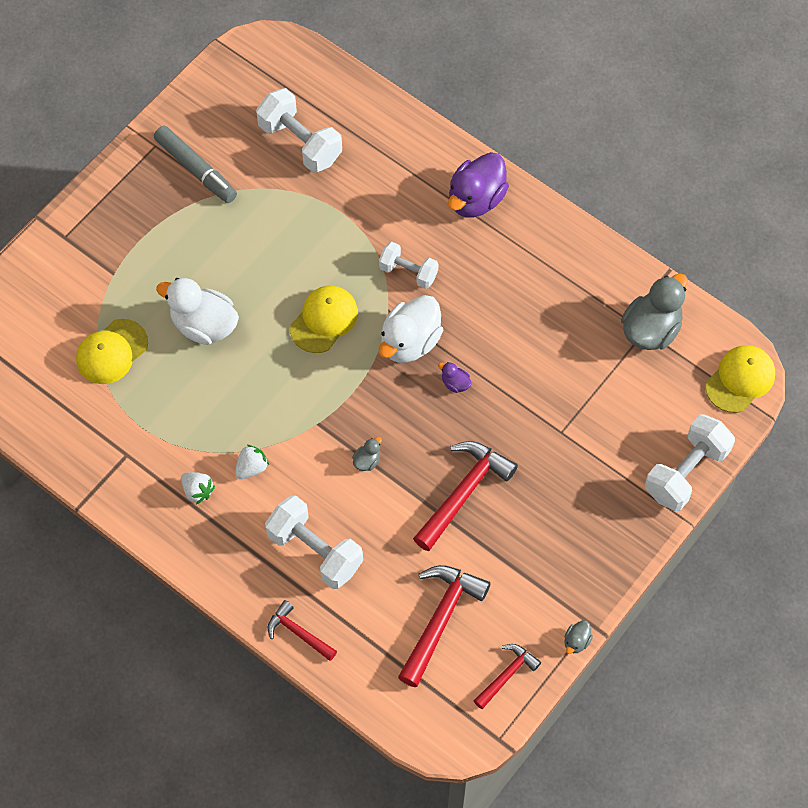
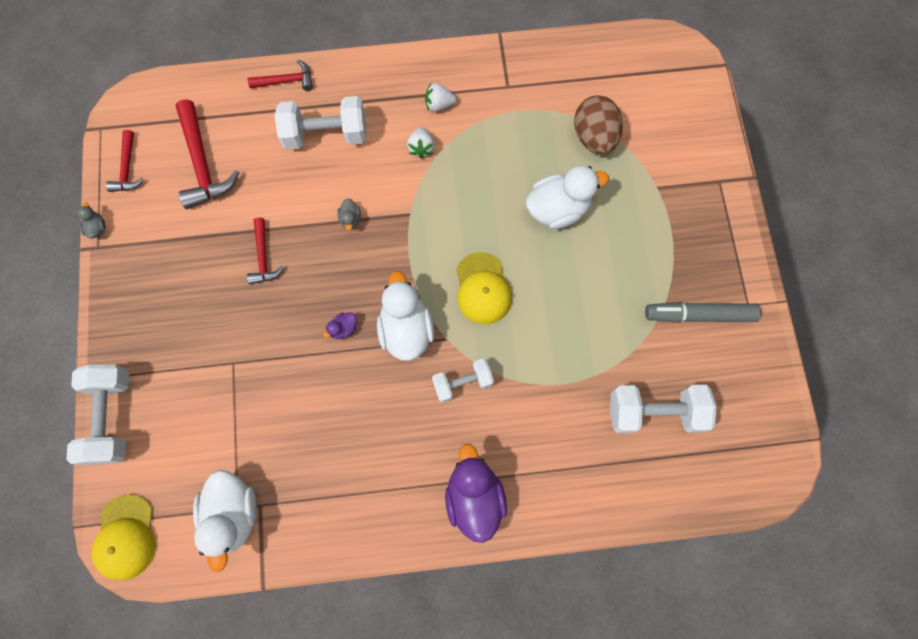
camera: 135 degrees right, 10 degrees up
(112, 352) = (594, 137): yellow cap -> brown egg
(455, 383) = (343, 329): purple duck -> purple duck turned 150 degrees clockwise
(464, 492) = (263, 257): red hammer -> red hammer, size x0.58
(651, 329) = (233, 514): grey duck -> white duck

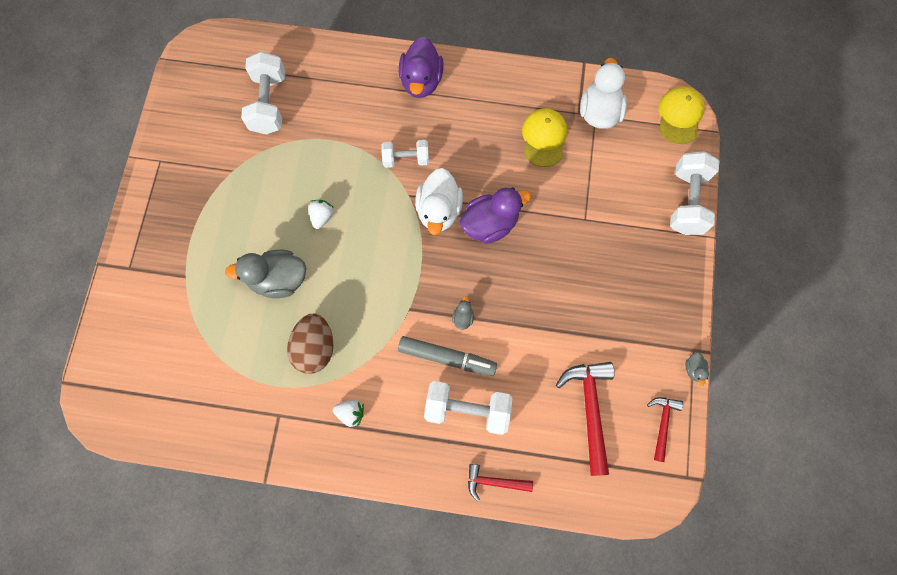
camera: 165 degrees left, 0 degrees up
(263, 257) = (546, 302): red hammer -> none
(343, 329) = (490, 224): purple duck -> purple duck, size x2.28
(421, 148) = (381, 371): white strawberry -> white strawberry (322, 216)
(482, 288) = (366, 227): yellow cap -> yellow cap (544, 138)
(558, 209) = (279, 279): white duck -> grey duck
(594, 137) = (219, 339): brown egg -> brown egg (315, 348)
(654, 412) = (269, 103): white dumbbell -> white dumbbell turned 75 degrees clockwise
(699, 315) = (202, 163): grey marker -> grey marker (447, 357)

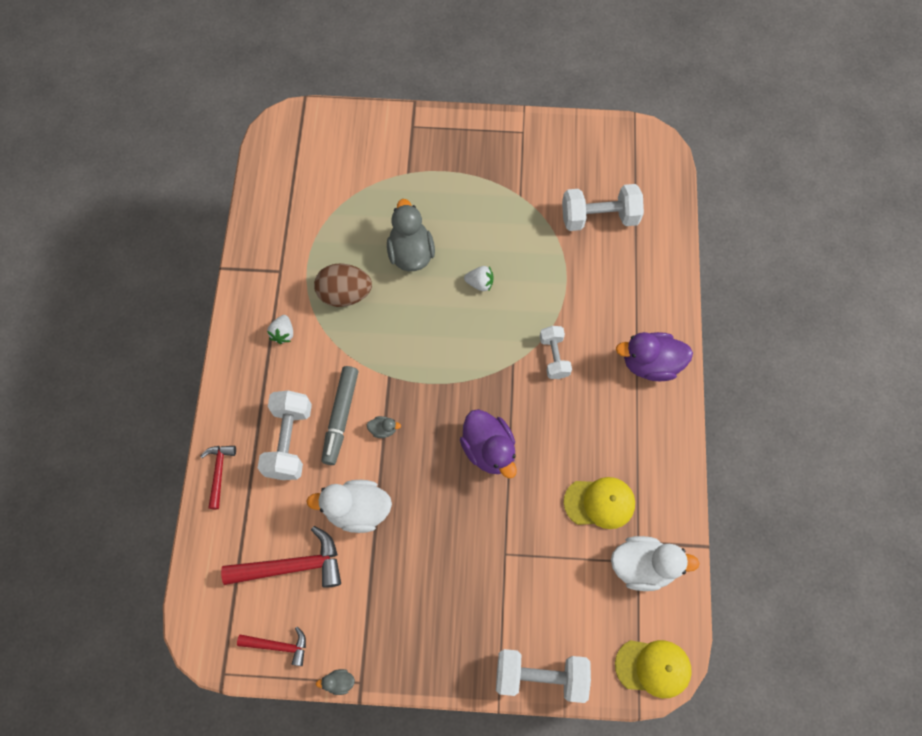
camera: 85 degrees right, 5 degrees down
(439, 210) = (498, 395): white duck -> white duck (357, 510)

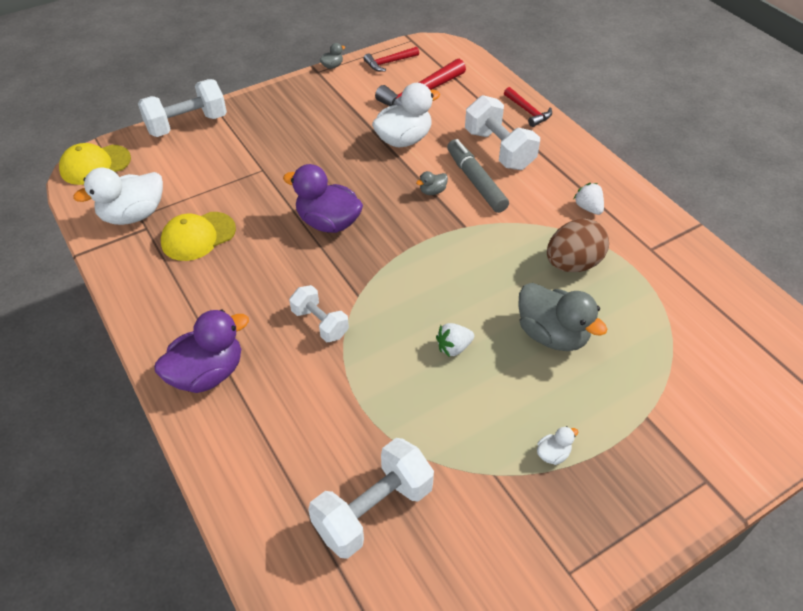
camera: 145 degrees right, 20 degrees down
(478, 186) = (553, 454): none -> white duck

